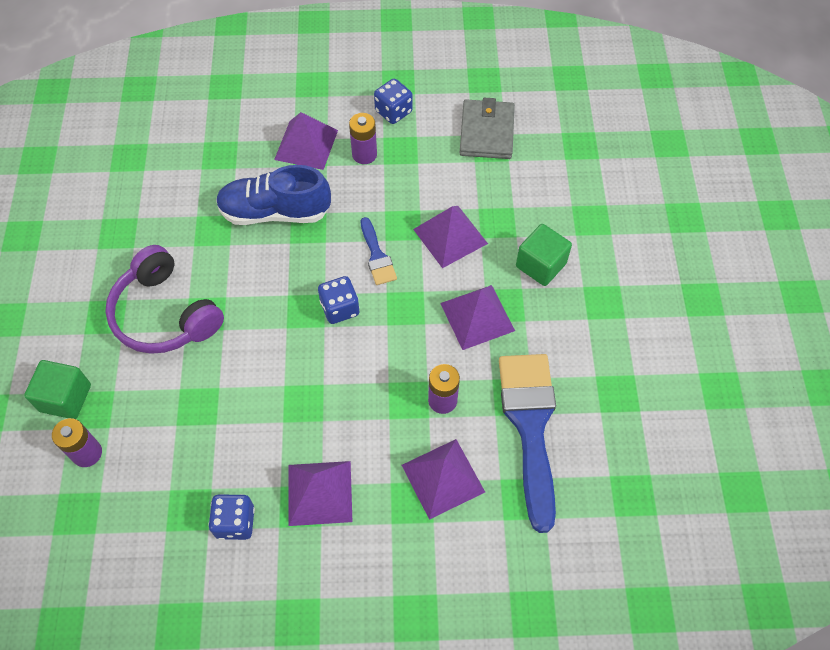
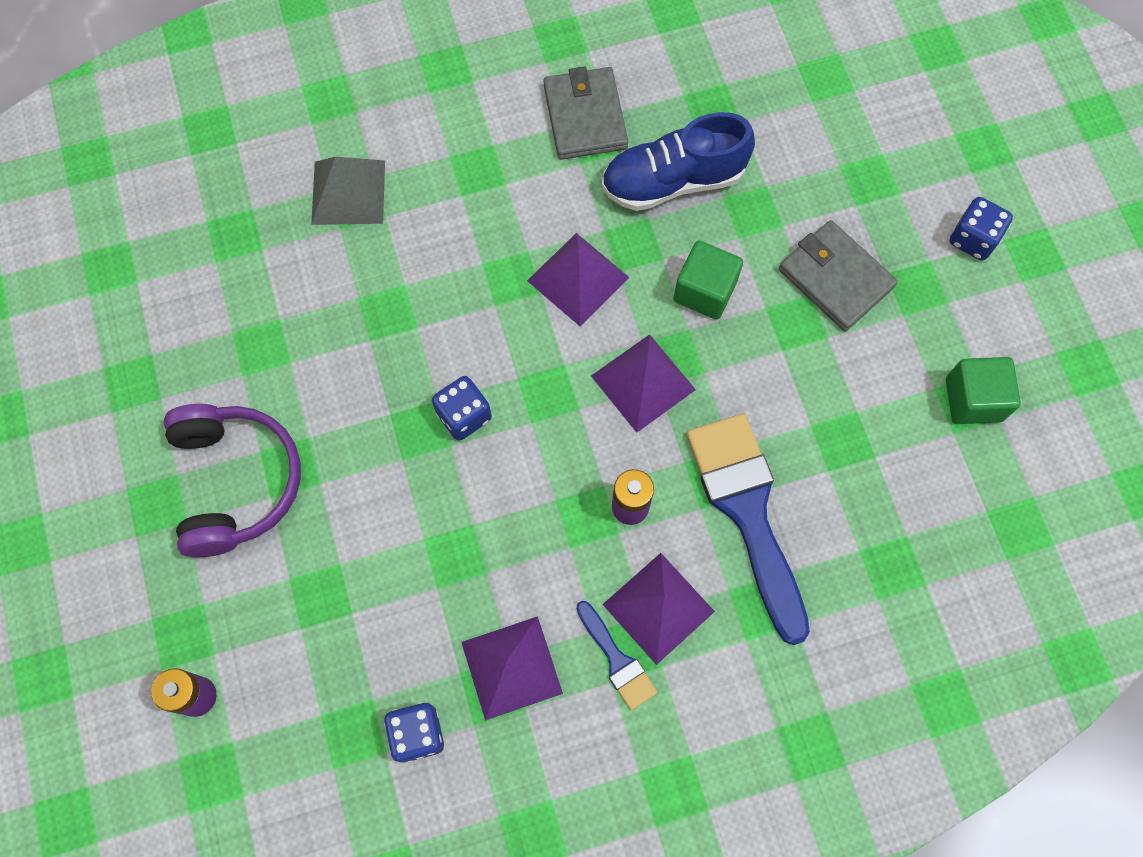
camera: 15 degrees left, 10 degrees up
(65, 398) = (142, 630): green cube -> green cube (973, 399)
(165, 314) = (235, 482): purple headphones -> purple headphones turned 135 degrees counterclockwise
(275, 212) = (336, 300): blue shoe -> blue shoe (673, 181)
(306, 145) = (348, 192): purple pyramid -> grey pyramid
(364, 154) = (431, 188): purple battery -> none
(377, 256) = (490, 330): blue brush -> blue brush (617, 660)
(393, 111) = (452, 115): blue dice -> blue dice (973, 239)
(642, 278) = (836, 278): none -> grey wallet

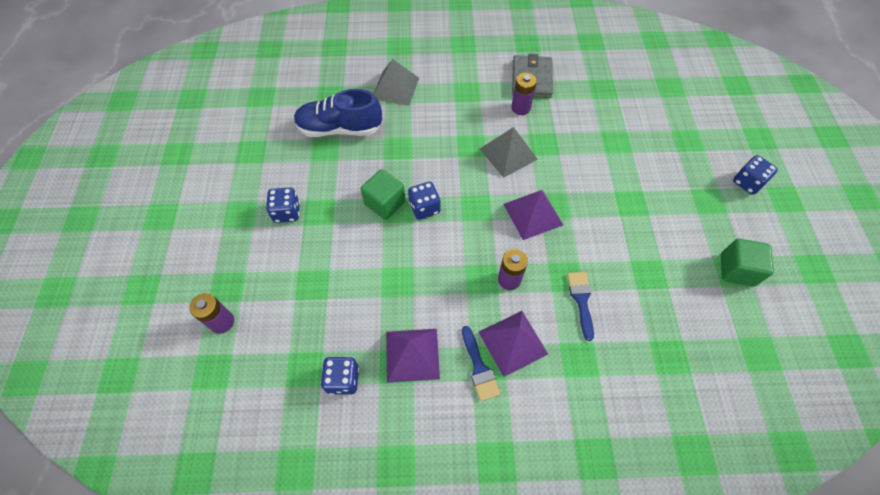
camera: 15 degrees right, 10 degrees down
(235, 482) = (287, 212): purple headphones -> blue dice
(578, 279) = (508, 154): purple pyramid -> grey pyramid
(579, 182) = (520, 108): none -> purple battery
(673, 181) = (573, 118): blue shoe -> blue shoe (340, 129)
(704, 291) = (580, 175): green cube -> green cube (385, 203)
(747, 512) = (581, 300): blue brush -> blue brush, size x0.48
(836, 278) = (659, 185): grey wallet -> none

